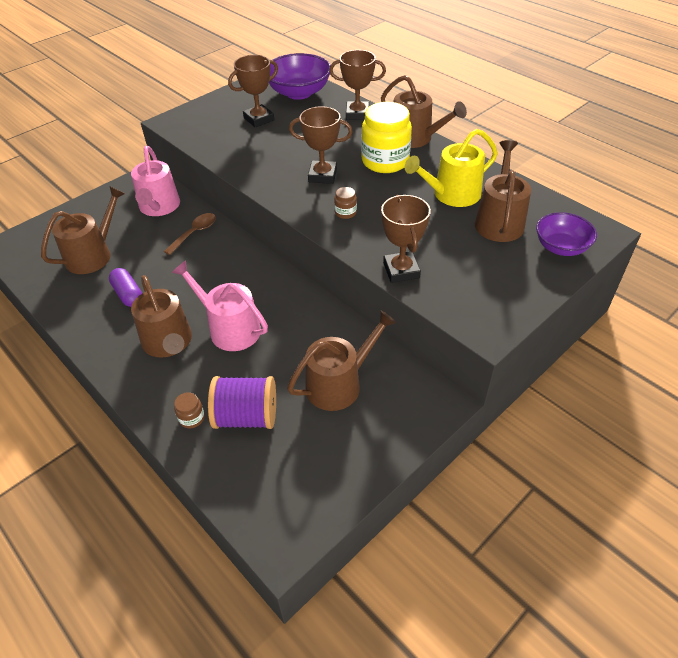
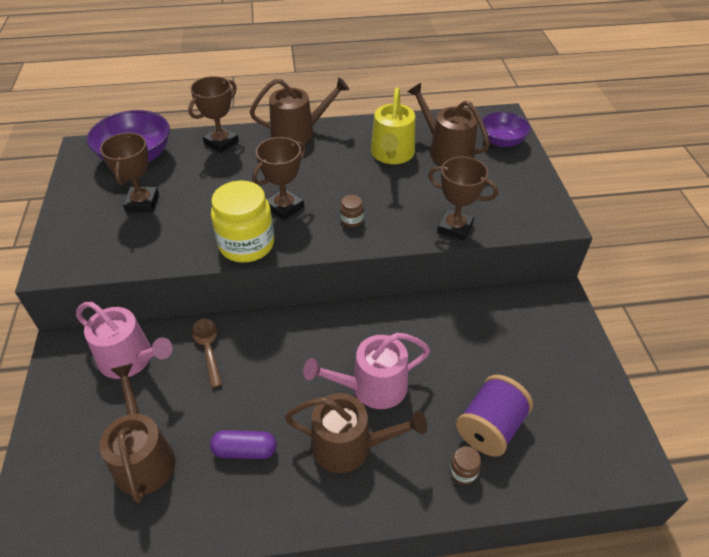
camera: 55 degrees left, 0 degrees up
(339, 384) = (498, 345): brown watering can -> none
(385, 161) = (309, 163): yellow jar -> yellow jar (246, 244)

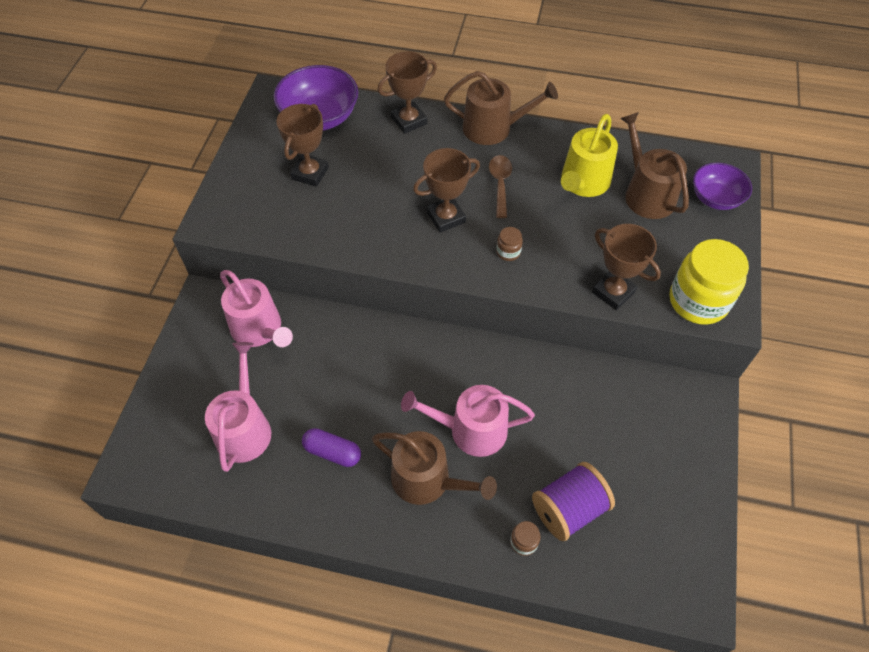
camera: 20 degrees right, 10 degrees up
(143, 457) = (244, 428): brown watering can -> pink watering can
(208, 349) = (331, 341): brown spoon -> brown spoon (500, 184)
(246, 244) = (394, 250): yellow jar -> yellow jar (698, 301)

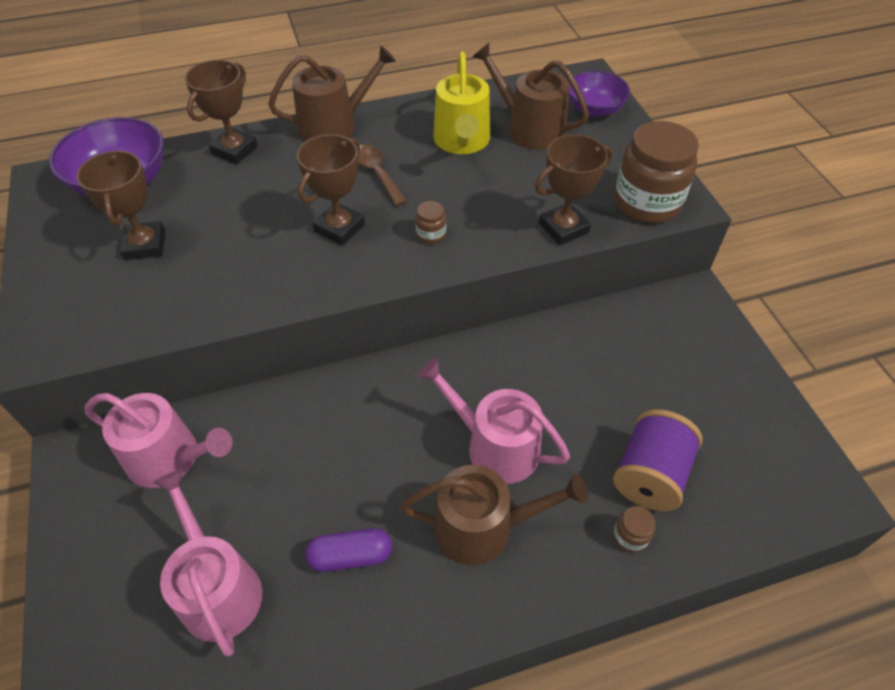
camera: 30 degrees left, 5 degrees down
(471, 430) = (494, 446): pink watering can -> pink watering can turned 60 degrees clockwise
(613, 292) = (563, 228): brown trophy -> brown trophy turned 45 degrees counterclockwise
(698, 301) = (647, 202): yellow jar -> brown jar

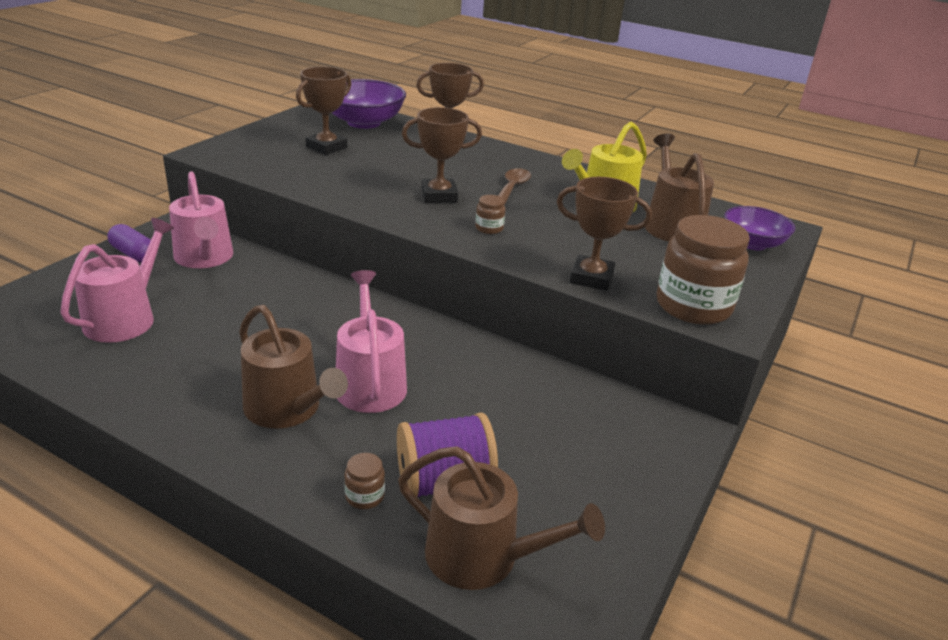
camera: 45 degrees right, 20 degrees down
(334, 125) = (529, 158): brown watering can -> brown watering can (483, 556)
(351, 556) = (200, 359): purple capsule -> purple capsule (134, 254)

